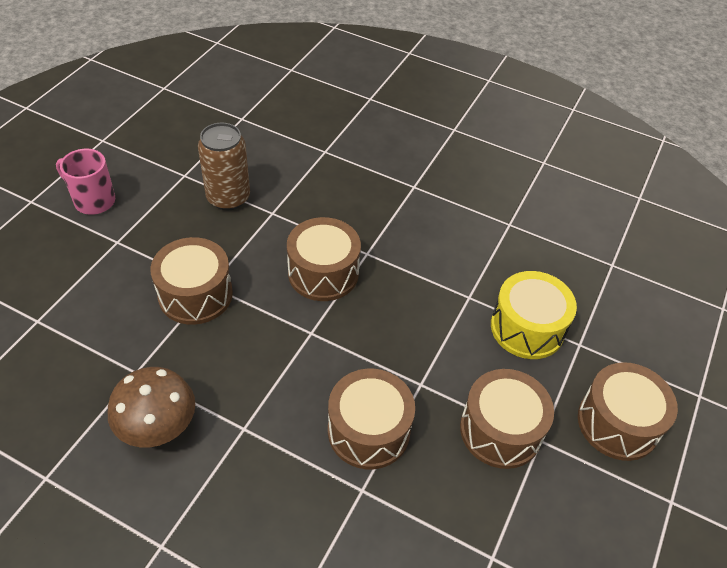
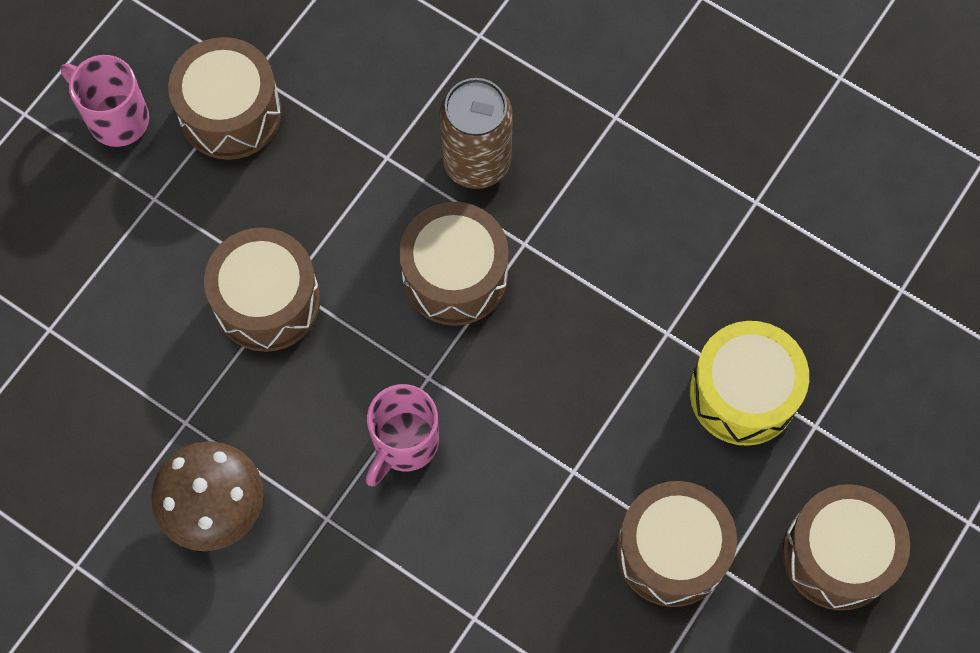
camera: 10 degrees right, 20 degrees up
(228, 198) = (320, 124): brown can -> brown can (476, 162)
(298, 374) = (404, 443): none -> pink mug
(368, 430) = (492, 536): brown drum -> brown drum (230, 113)

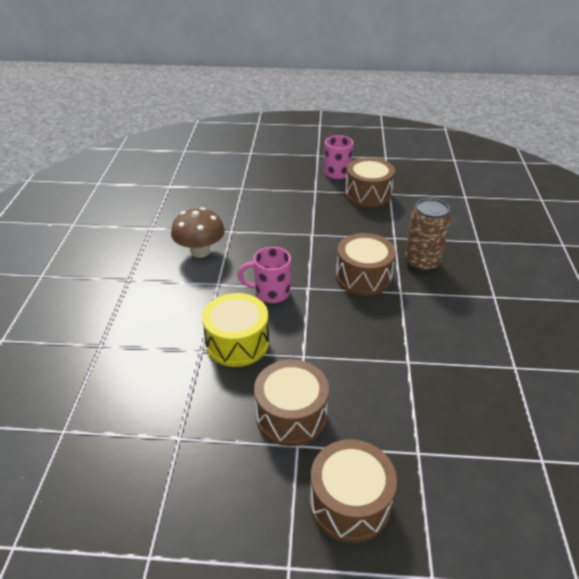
camera: 60 degrees right, 30 degrees down
(267, 301) = (300, 231): brown drum -> none
(743, 393) = (406, 408): yellow drum -> yellow drum (237, 342)

